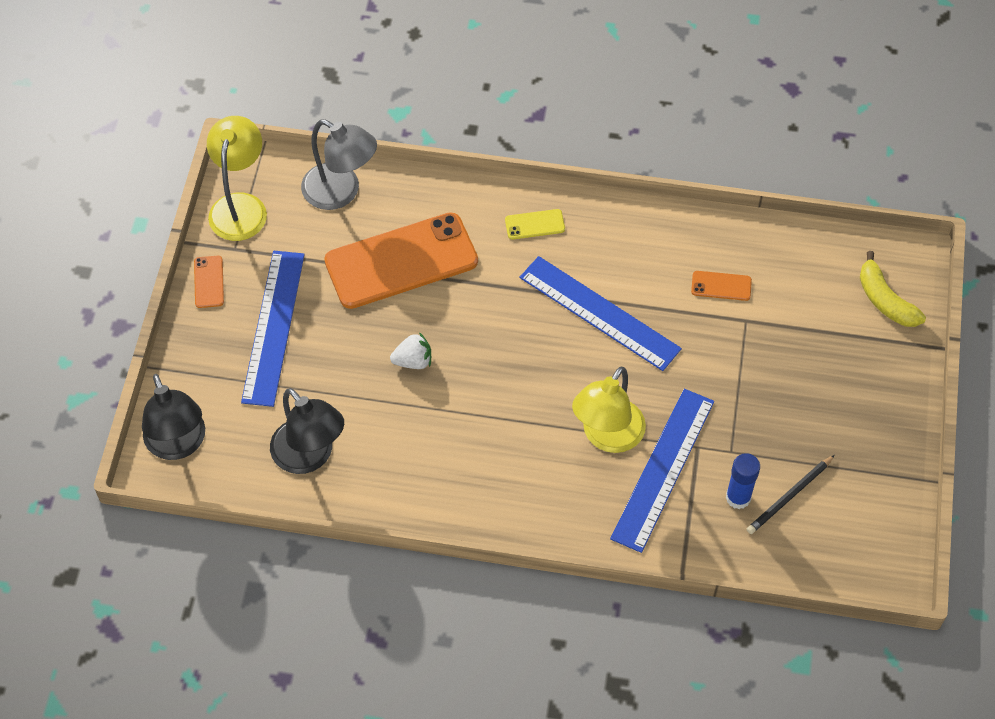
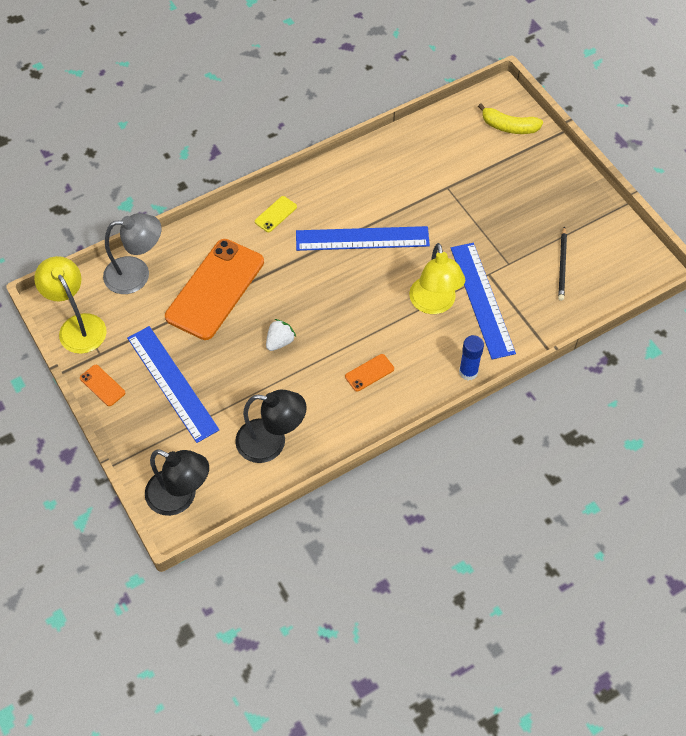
camera: 40 degrees left, 0 degrees up
(721, 286) = (415, 177): orange phone -> orange phone (369, 373)
(738, 497) = (536, 286): blue glue stick -> blue glue stick (468, 372)

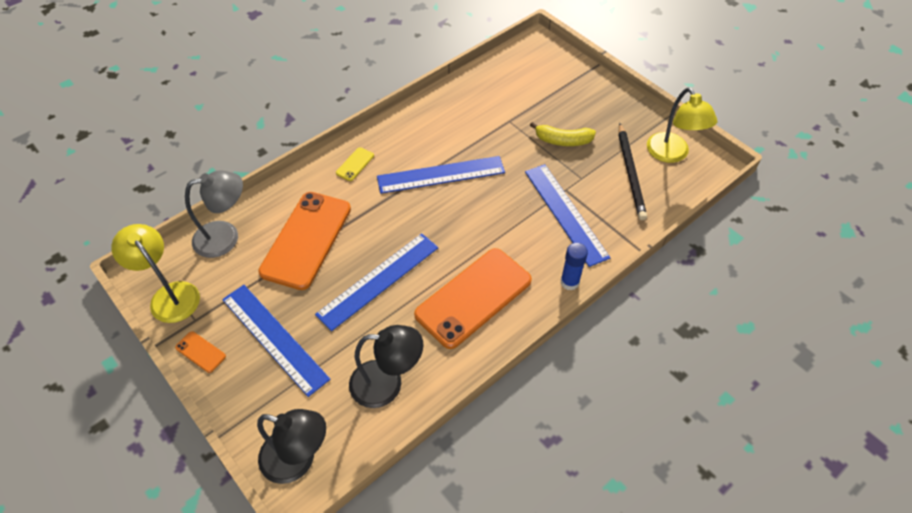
camera: 10 degrees left, 5 degrees down
(280, 342) = (379, 280): white strawberry -> blue ruler
(369, 373) = (473, 297): orange phone -> orange phone, size x2.47
(434, 304) = (521, 224): yellow lamp -> yellow lamp (672, 154)
(509, 127) = (551, 66): yellow banana -> yellow banana (563, 140)
(562, 265) = (630, 173): black pencil -> black pencil, size x1.51

